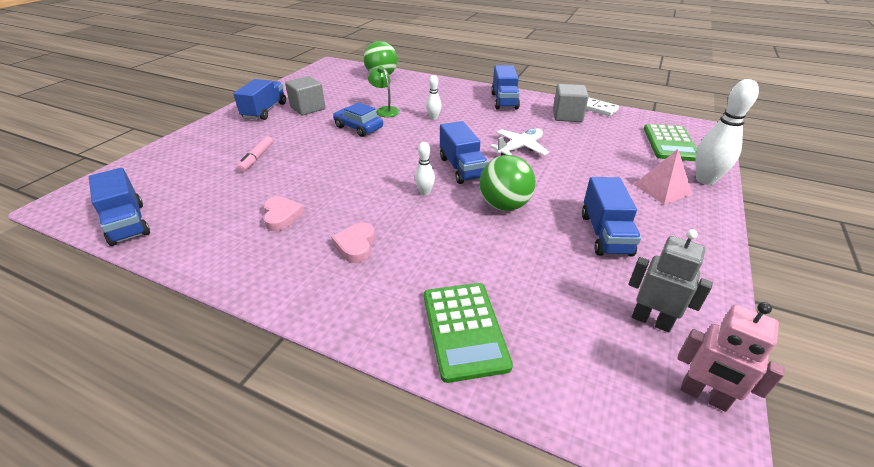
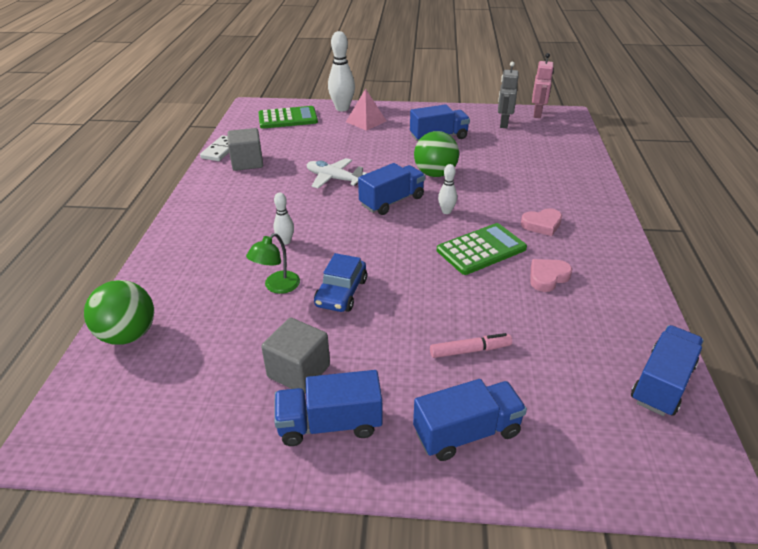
camera: 110 degrees left, 0 degrees up
(464, 330) = (567, 169): green calculator -> green calculator (481, 249)
(504, 101) = (216, 202): blue truck -> blue truck (466, 432)

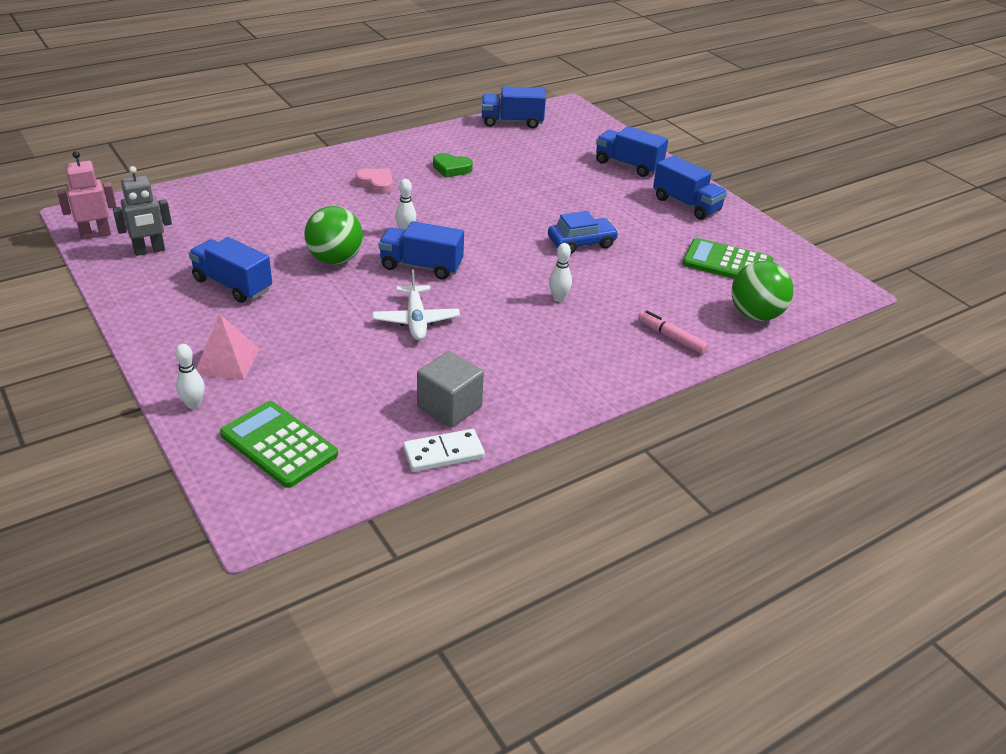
camera: 130 degrees left, 0 degrees up
(277, 287) = (616, 274): green lamp -> none
(299, 371) = (671, 229): grey cube -> none
(342, 108) = (194, 405): white bowling pin -> white bowling pin, size x0.53
(470, 350) = (566, 179): pink marker -> pink marker (671, 337)
(481, 249) = (447, 201): green calculator -> green calculator (727, 263)
(547, 277) = (451, 169): pink heart -> green heart

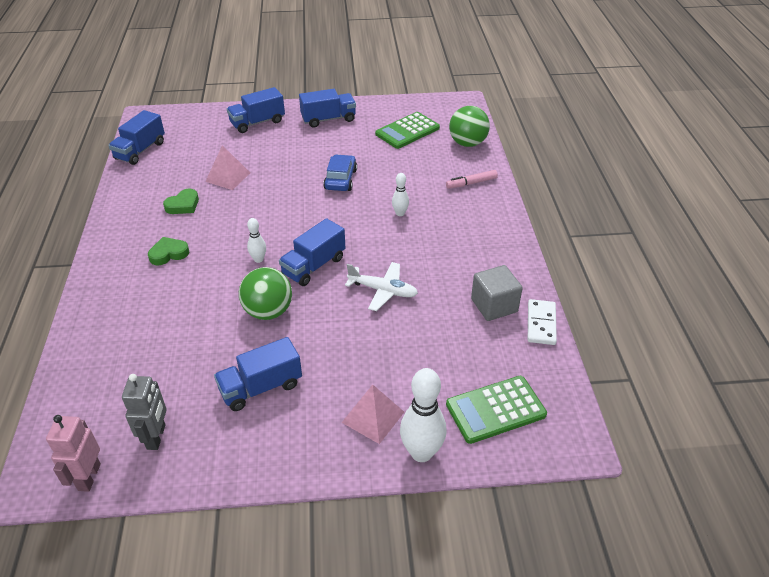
camera: 60 degrees left, 5 degrees up
(194, 405) = (421, 452): white bowling pin -> white bowling pin, size x1.88
(376, 184) = (168, 254): pink heart -> green heart
(517, 177) = (228, 177): none -> pink pyramid

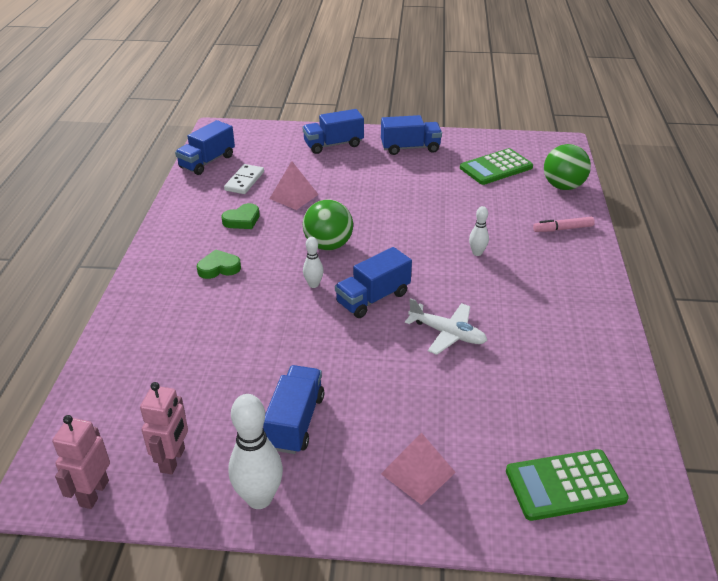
camera: 10 degrees right, 5 degrees down
(156, 437) = (173, 460): grey robot -> pink robot
(261, 387) = (295, 422): blue truck -> blue truck turned 120 degrees clockwise
(268, 311) = (316, 341): green ball -> green ball (328, 245)
(340, 179) = (415, 210): blue car -> none
(421, 452) = (470, 522): white bowling pin -> white bowling pin (259, 498)
(494, 305) = (575, 365): grey cube -> none
(541, 324) = (630, 393): white domino -> white domino (244, 181)

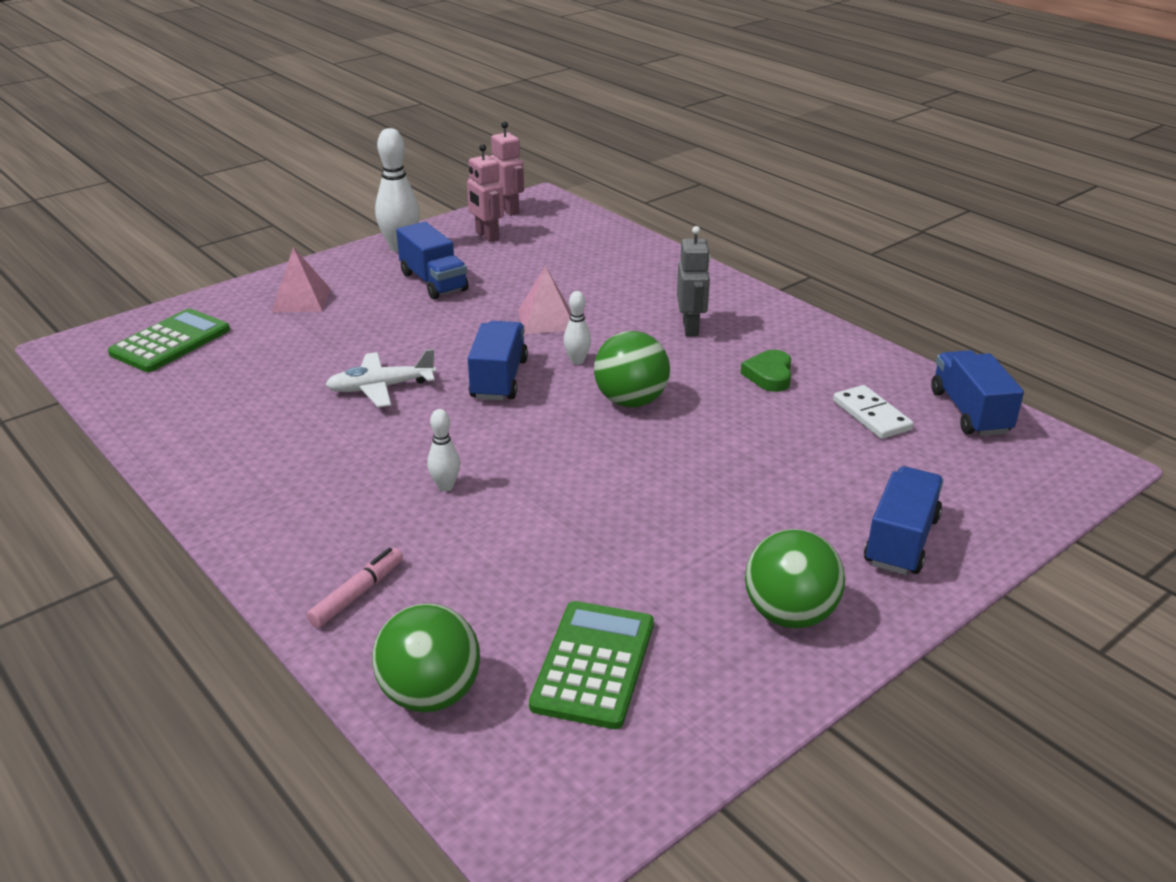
camera: 135 degrees right, 5 degrees down
(219, 268) = (691, 328): green heart -> grey robot
(294, 196) = (778, 431): pink pyramid -> pink pyramid (546, 319)
(410, 148) = (789, 614): blue truck -> green ball

